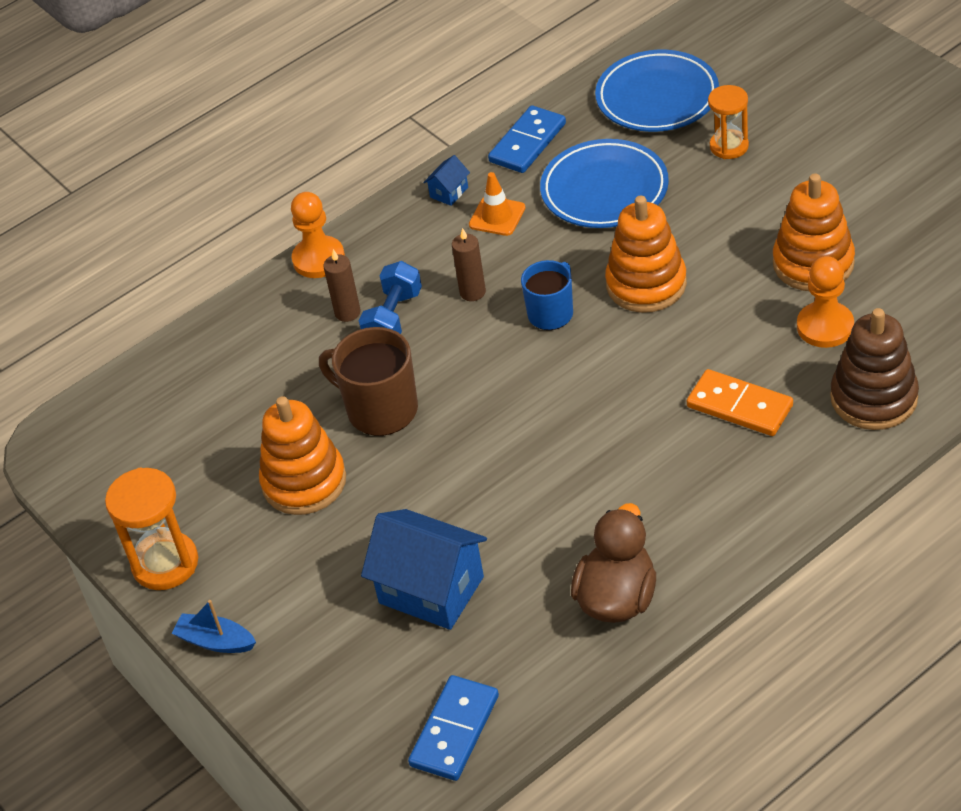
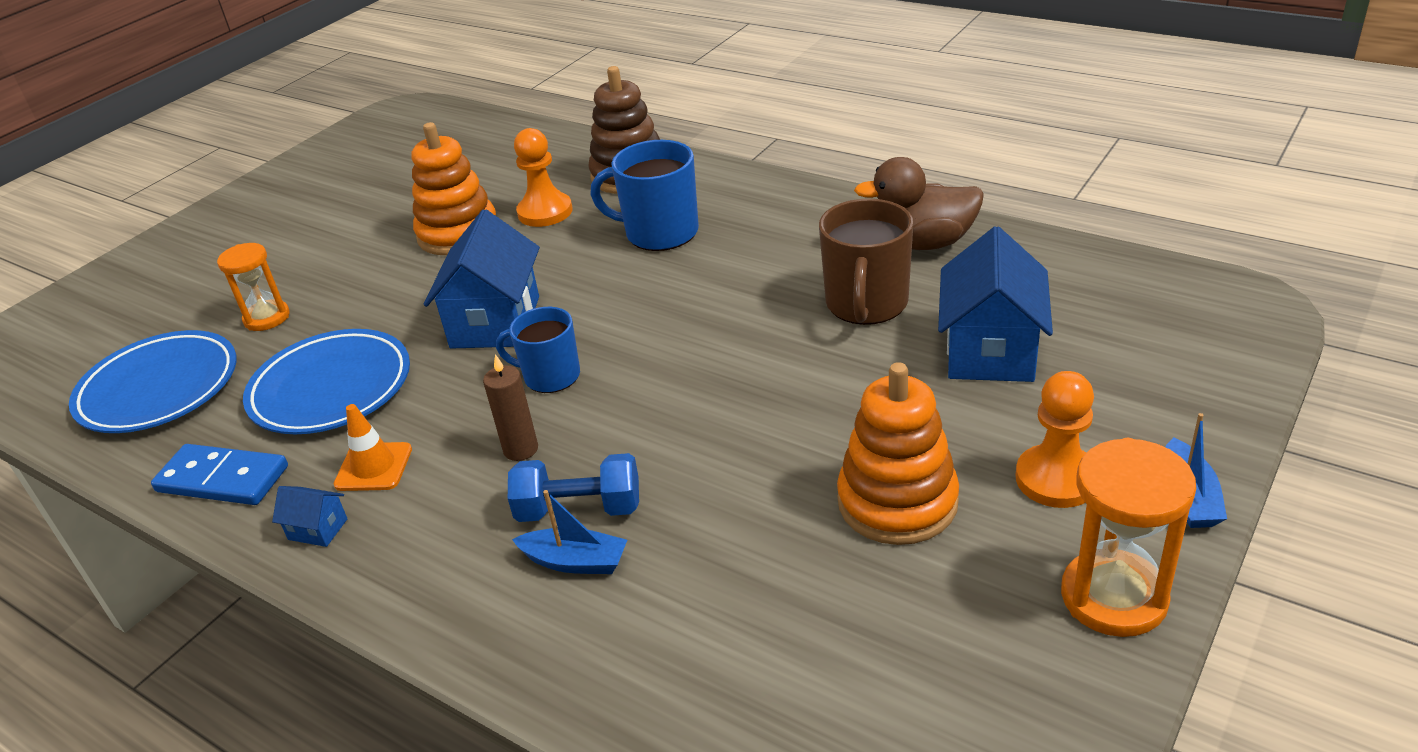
camera: 110 degrees left, 10 degrees down
(319, 259) = (462, 635): orange pawn -> orange pawn (1056, 479)
(347, 312) = (575, 561): brown candle -> blue boat
(380, 409) = (747, 470): brown mug -> brown mug (866, 304)
(455, 731) = (1141, 290): blue domino -> none
(646, 284) = (495, 322): orange stacking toy -> blue house
(739, 406) = (660, 233): orange domino -> blue mug

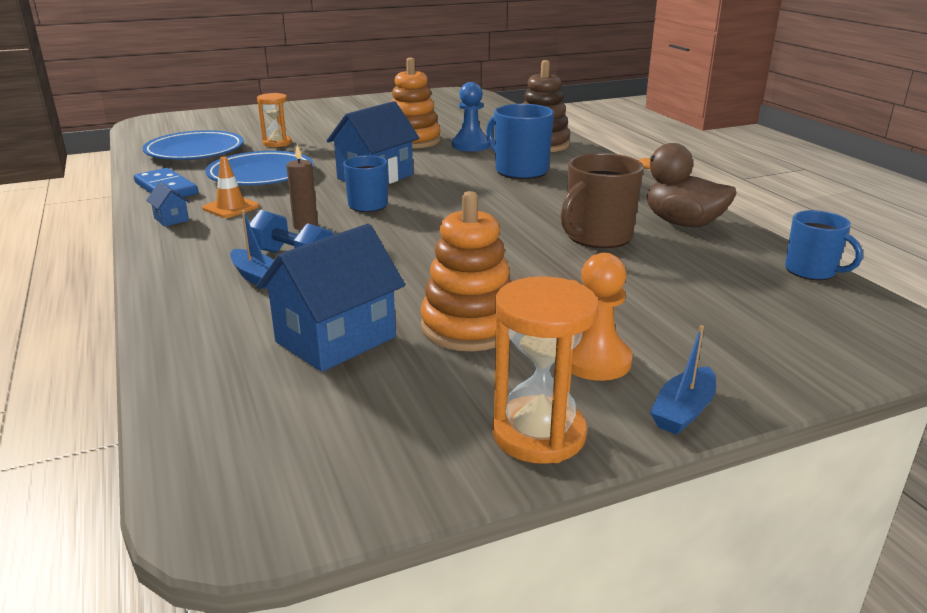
camera: 30 degrees right, 10 degrees down
(545, 212) = (470, 145): orange pawn -> blue pawn
(990, 351) = (648, 285): blue house -> blue house (335, 339)
(1102, 258) = (811, 271): none -> blue mug

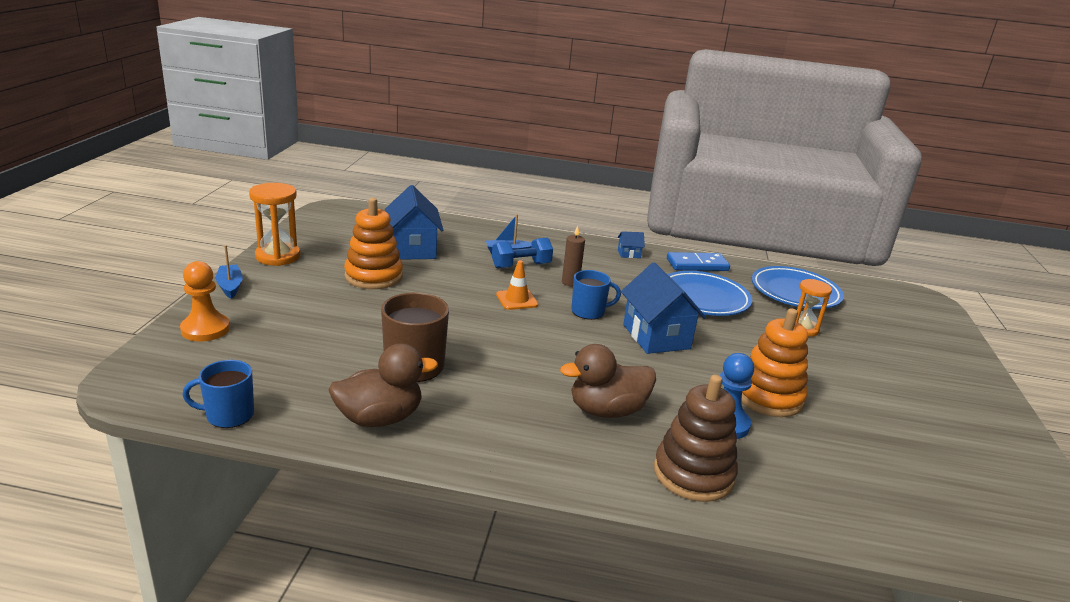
camera: 120 degrees right, 0 degrees up
(231, 207) = (633, 272): orange traffic cone -> orange traffic cone (517, 300)
(520, 171) = (606, 410): blue mug -> brown duck
(595, 360) = (294, 288): orange pawn -> orange pawn (205, 329)

